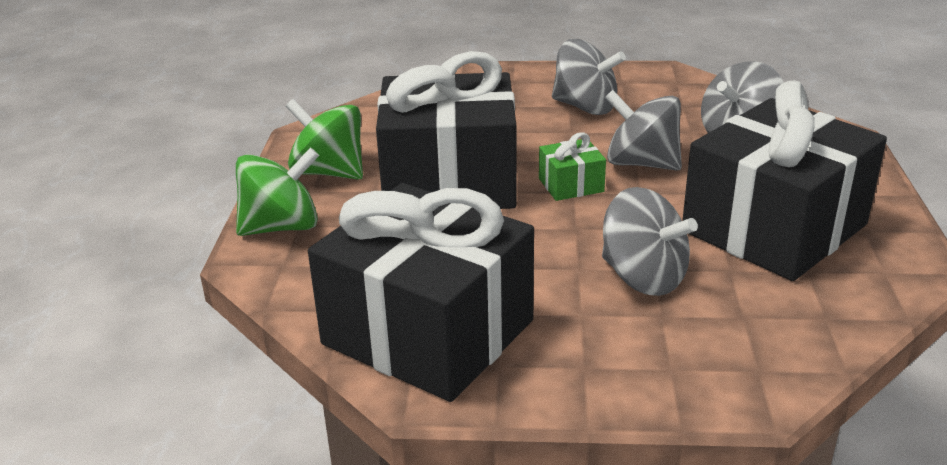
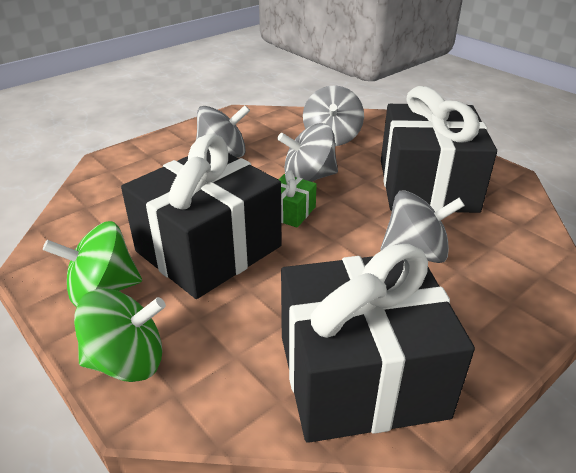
camera: 45 degrees left, 5 degrees up
(281, 227) = (127, 361): green spinning top -> green spinning top turned 60 degrees clockwise

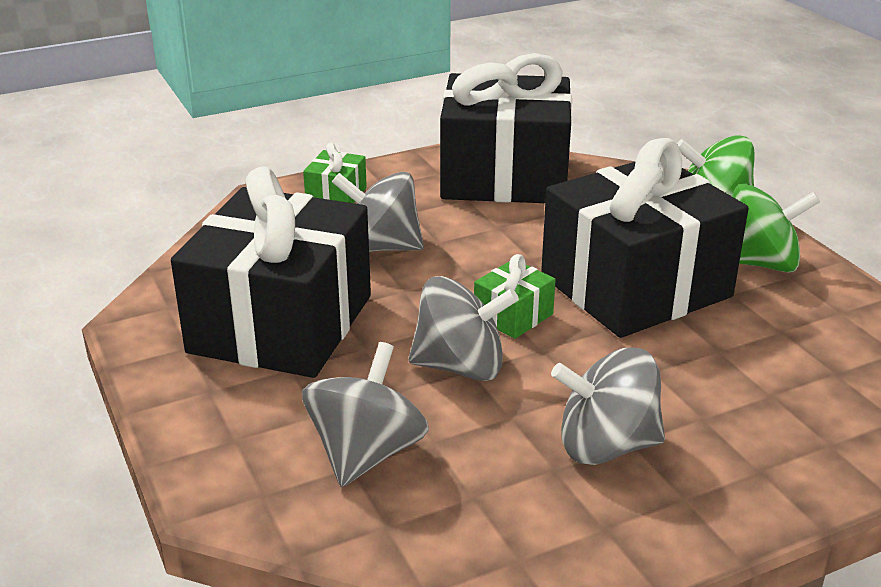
camera: 165 degrees left, 5 degrees down
(504, 307) = (336, 195): none -> green gift

